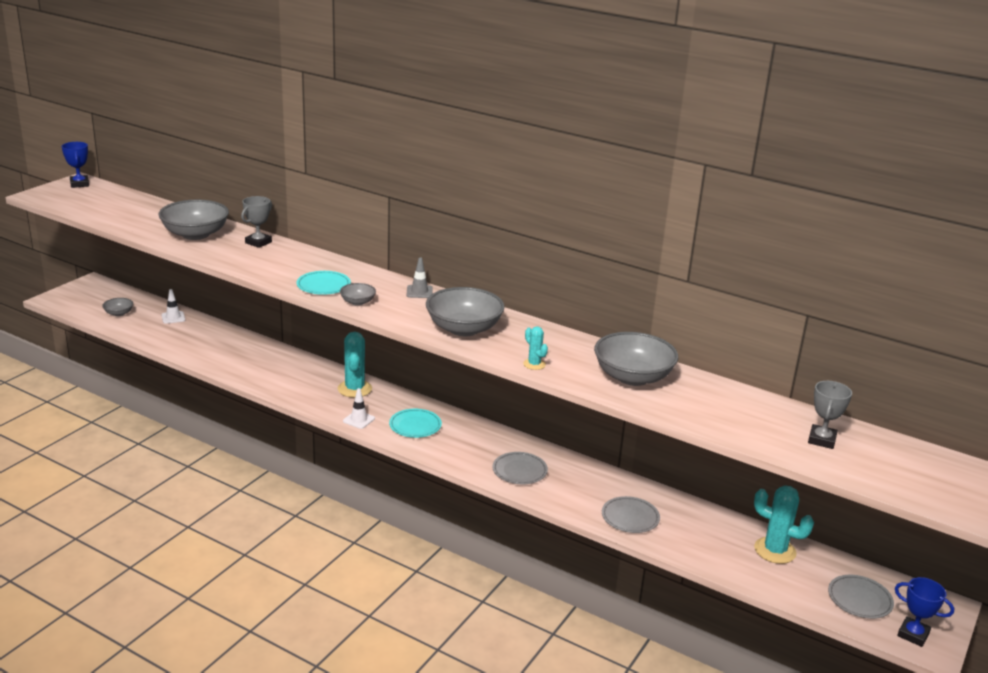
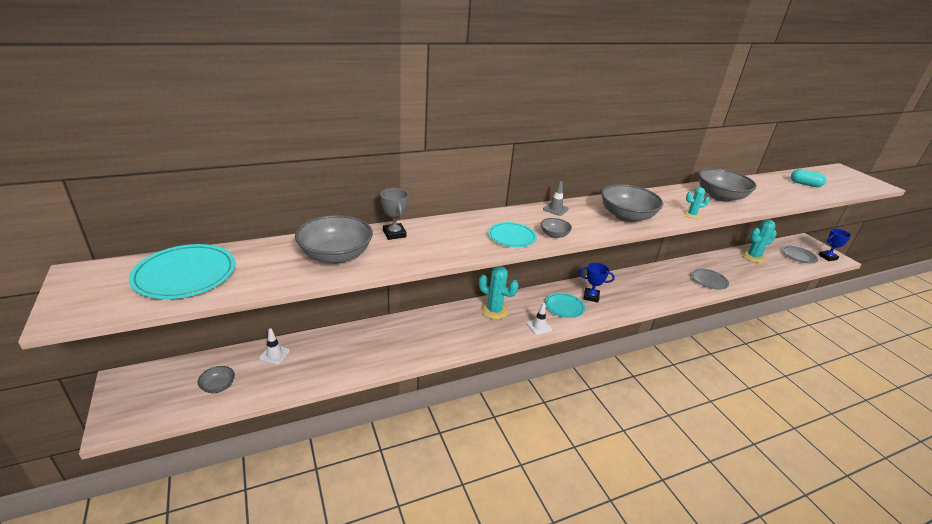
camera: 55 degrees left, 5 degrees up
(79, 184) = (88, 276): blue trophy -> blue trophy (591, 297)
(112, 204) = (185, 275): none -> turquoise plate
(519, 471) = (643, 293): grey plate -> none
(821, 440) = (805, 184): grey trophy -> turquoise capsule

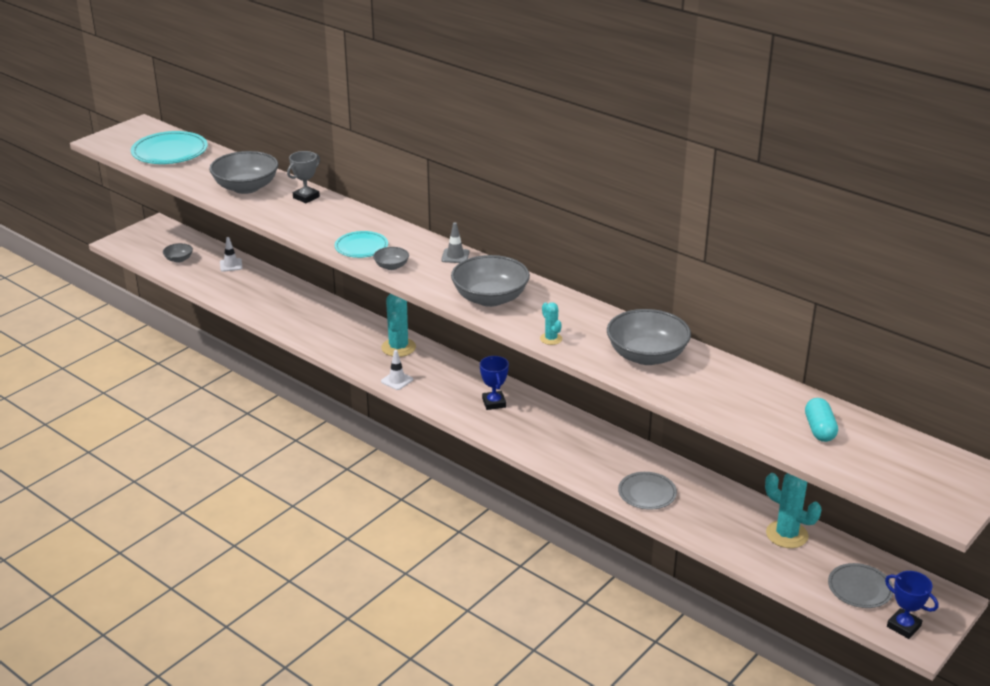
camera: 65 degrees right, 0 degrees up
(564, 307) = (451, 389): turquoise plate -> none

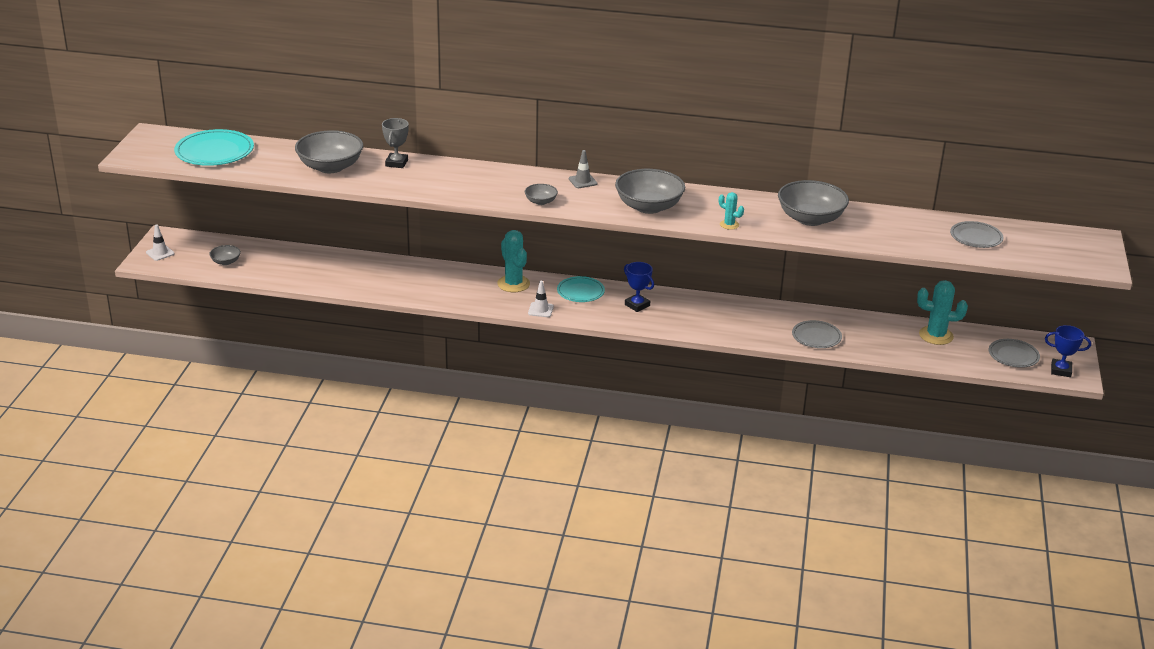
camera: 30 degrees left, 0 degrees up
(231, 265) = (283, 254): white traffic cone -> white traffic cone (160, 253)
(361, 247) = (497, 192): turquoise plate -> turquoise plate (580, 292)
(819, 429) = (976, 237): turquoise capsule -> grey plate

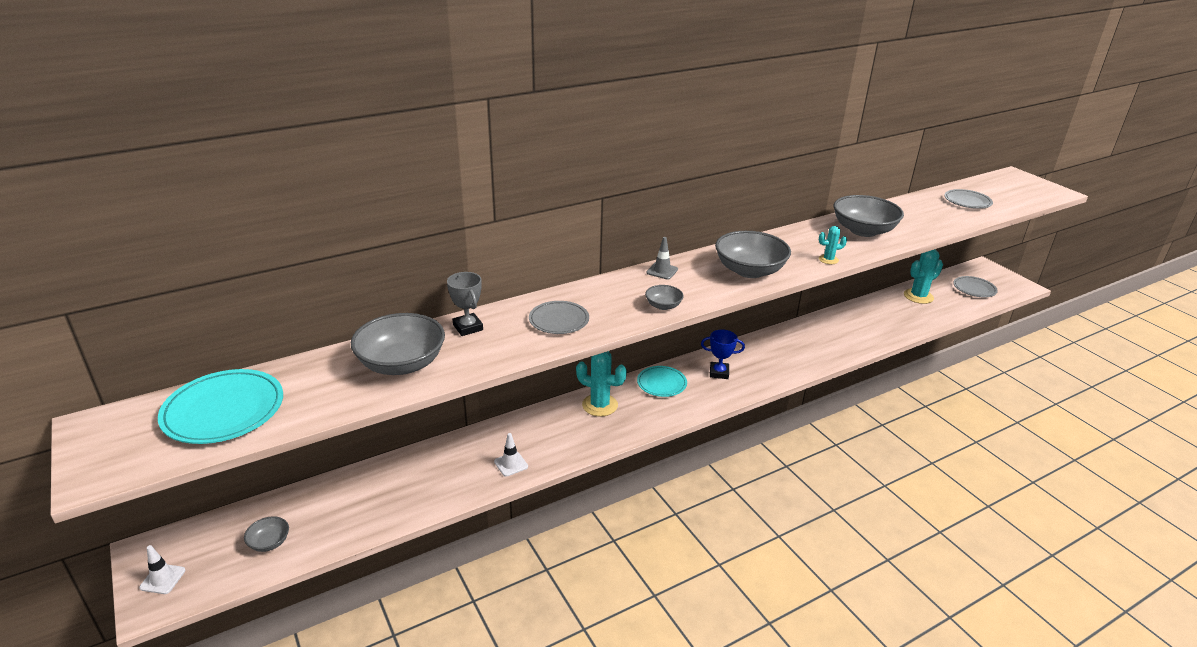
camera: 40 degrees left, 0 degrees up
(540, 310) = (657, 419): white traffic cone -> white traffic cone (511, 464)
(816, 337) = (864, 334): grey plate -> grey plate (559, 320)
(1061, 370) = (1010, 286): blue trophy -> none

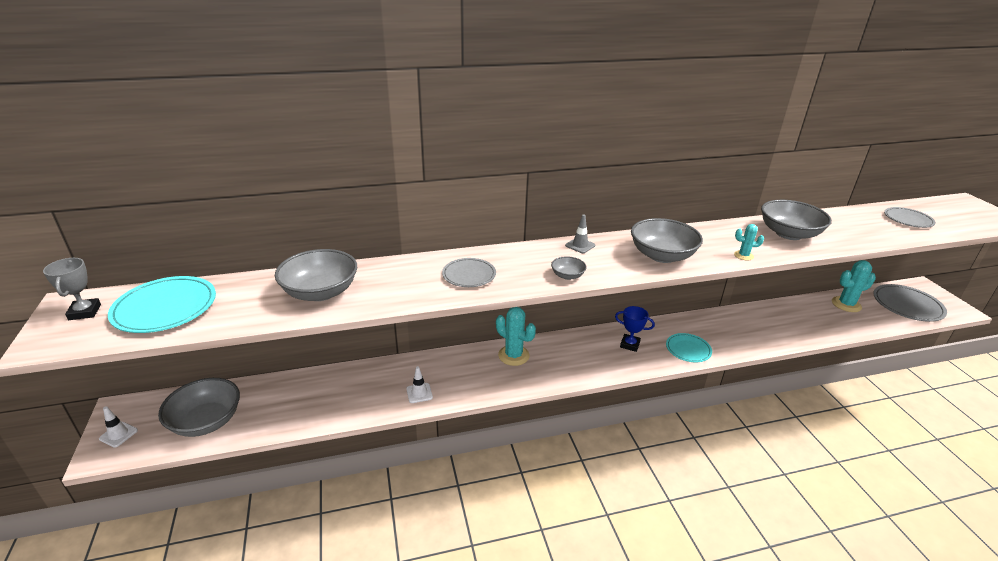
camera: 15 degrees right, 0 degrees up
(269, 542) = (206, 421): grey bowl -> grey bowl, size x2.10
(468, 327) = (390, 270): grey trophy -> grey trophy (85, 312)
(661, 383) = (574, 345): turquoise plate -> turquoise plate (688, 349)
(974, 289) = (907, 305): grey plate -> grey plate, size x1.60

